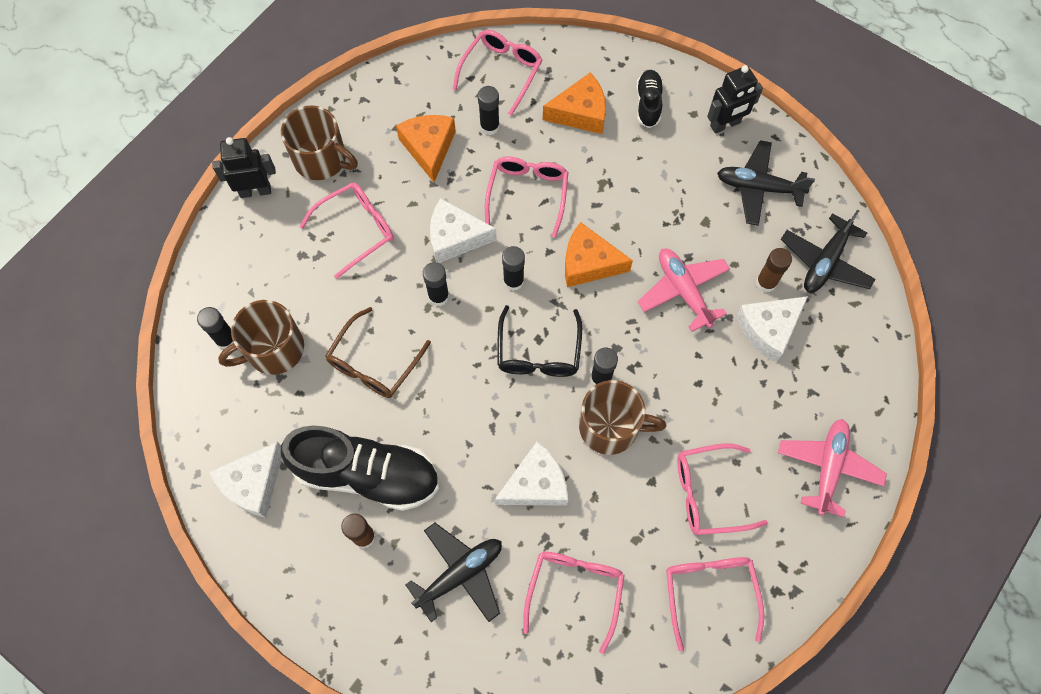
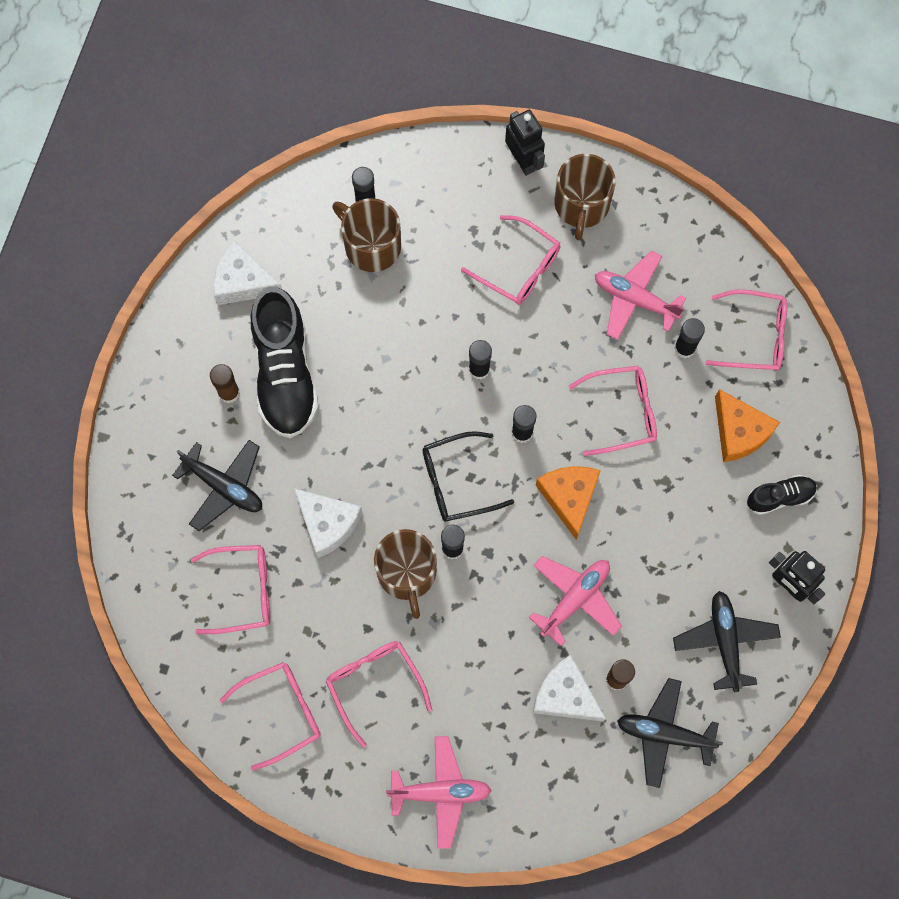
camera: 70 degrees right, 5 degrees up
(374, 363) = (391, 338): brown glasses -> none
(429, 148) = (635, 299): orange cheese -> pink plane
(455, 237) = (547, 361): white cheese -> none

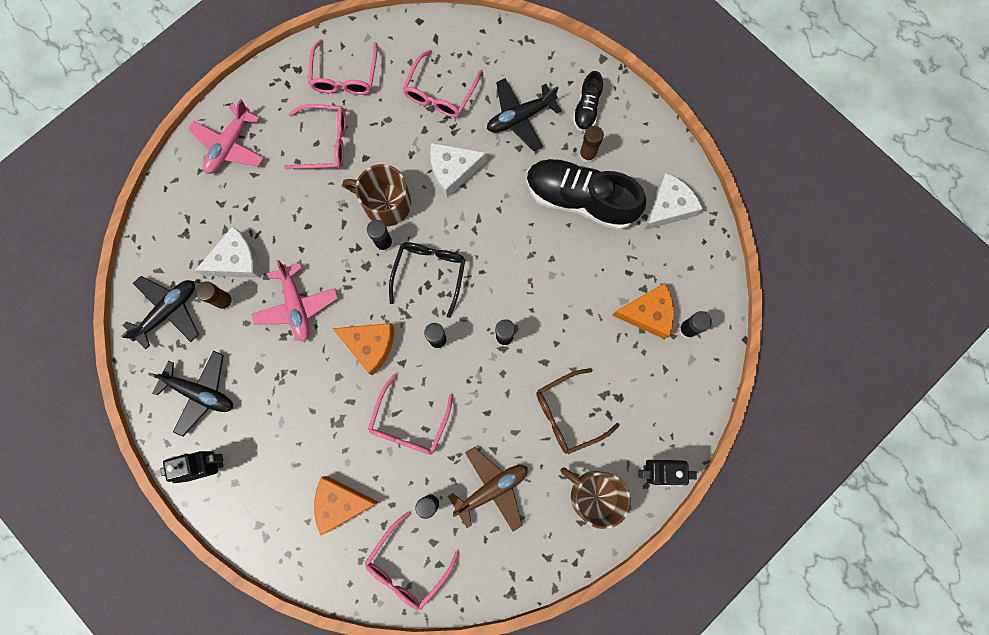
camera: 120 degrees right, 5 degrees up
(371, 245) = (648, 313): brown mug -> orange cheese
(518, 267) = (568, 414): pink glasses -> brown glasses
(635, 299) = (492, 489): pink plane -> brown plane
(780, 497) = (274, 502): black shoe -> black shoe (587, 108)

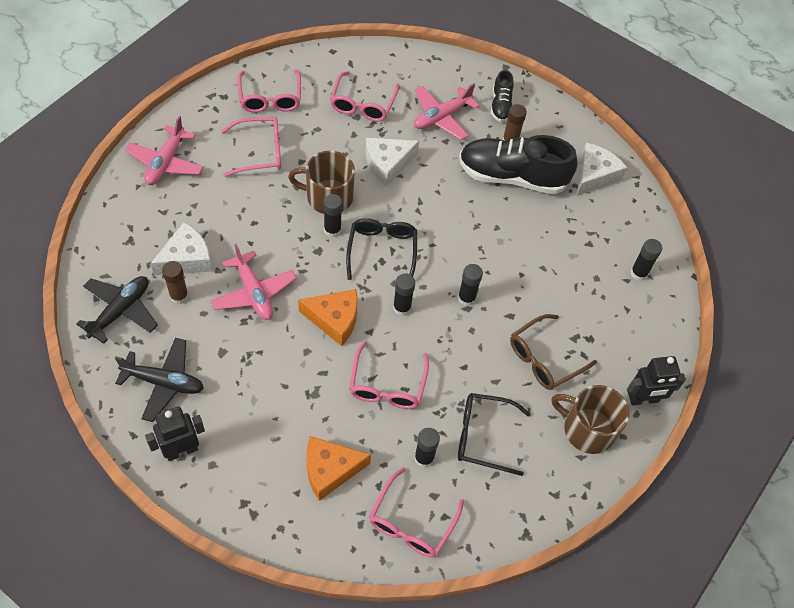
camera: 15 degrees left, 20 degrees down
(492, 489) = (484, 436): brown plane -> black glasses
(520, 117) = (441, 117): black plane -> pink plane
(648, 313) = (598, 264): orange cheese -> none

